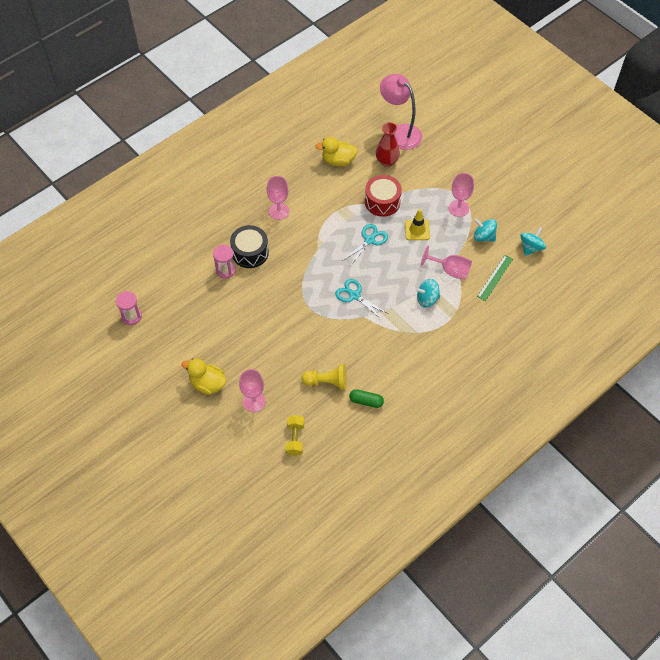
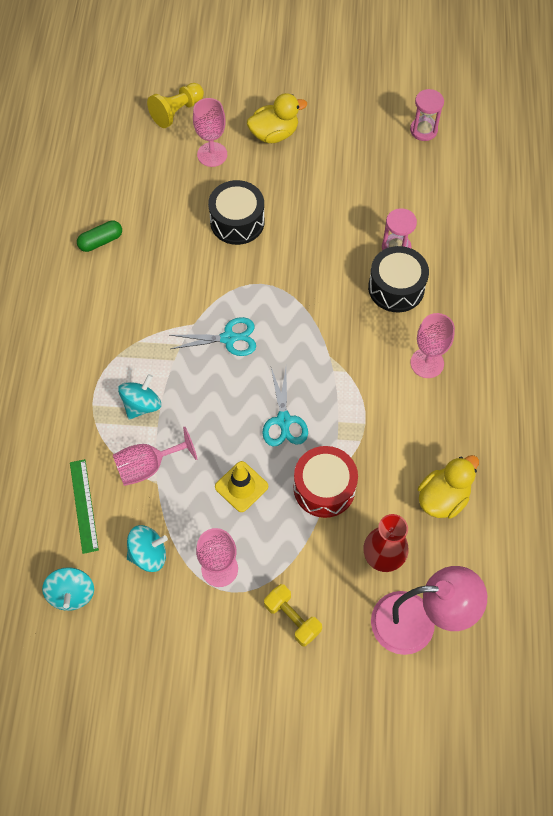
camera: 135 degrees right, 5 degrees up
(285, 350) = (237, 222): none -> black drum
(295, 439) = (136, 155): yellow dumbbell -> yellow dumbbell (292, 618)
(327, 382) = (160, 227): yellow pawn -> yellow pawn (177, 112)

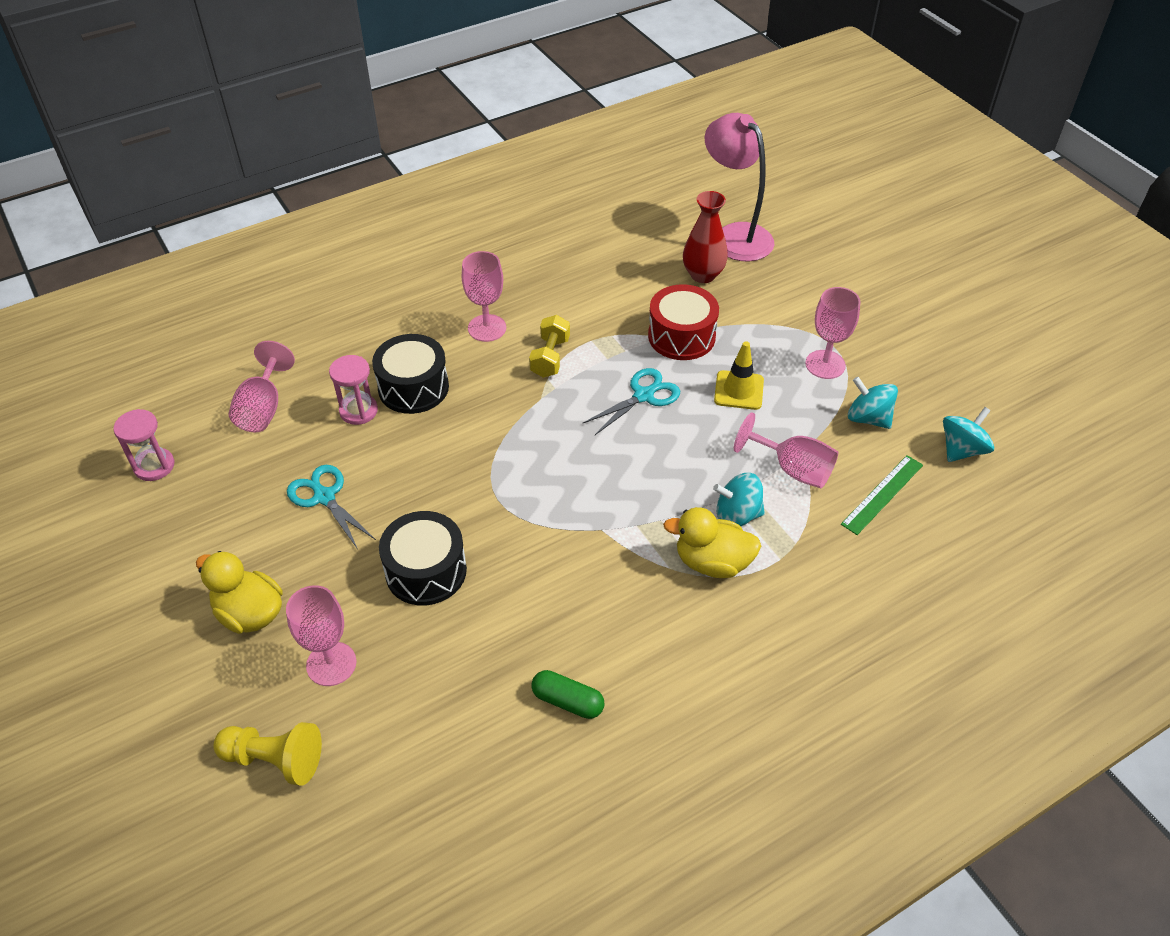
camera: 125 degrees left, 15 degrees down
(228, 338) = (592, 488): turquoise scissors -> turquoise scissors (324, 497)
(292, 618) = (811, 301): yellow dumbbell -> yellow dumbbell (550, 357)
(436, 199) = (263, 408): none -> pink goblet
(443, 498) = (615, 264): yellow duck -> yellow duck (712, 562)

